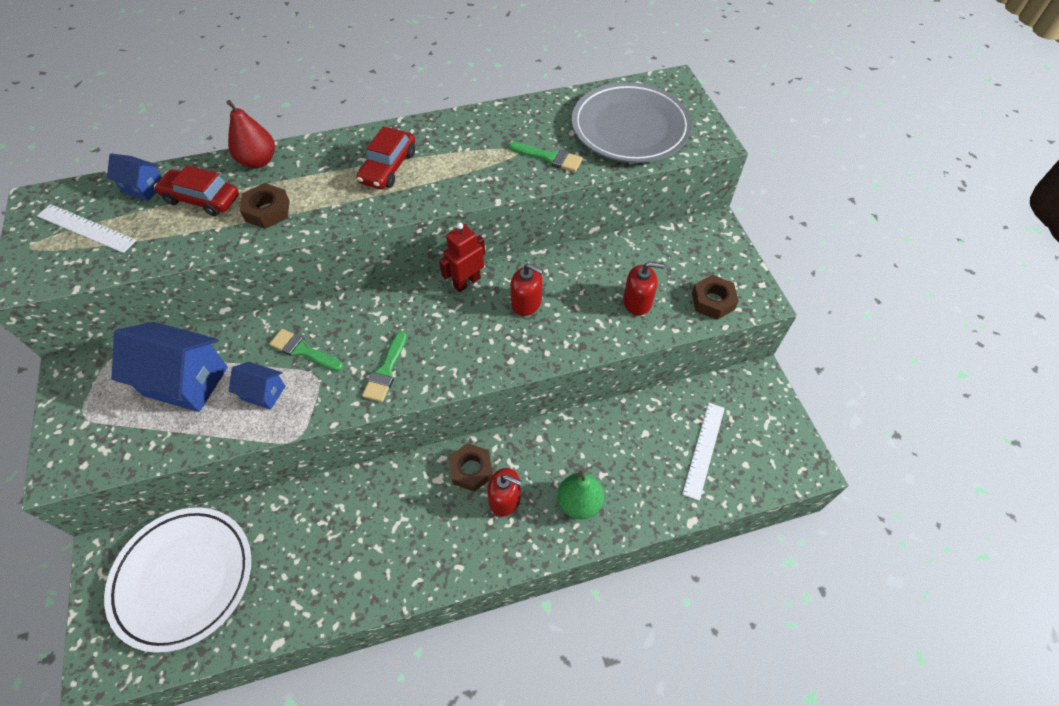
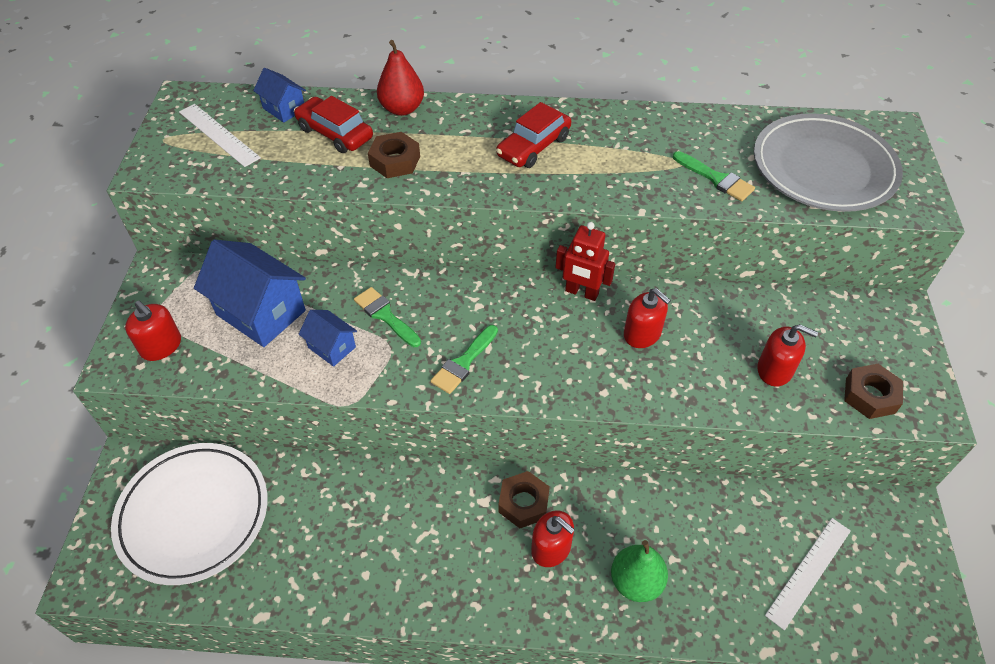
camera: 20 degrees right, 5 degrees down
(98, 440) = (161, 346): none -> red soap dispenser
(466, 282) = (581, 293): red robot -> red robot turned 135 degrees counterclockwise

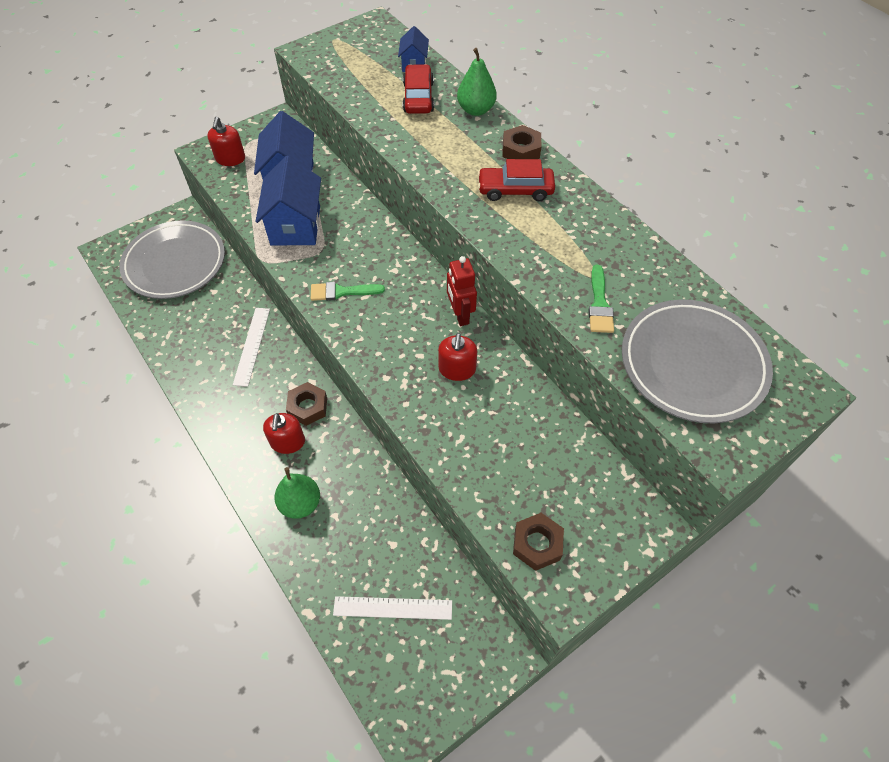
camera: 50 degrees right, 5 degrees up
(193, 515) = (175, 263): white plate -> grey plate
(218, 134) = (361, 55): white ruler -> white ruler (252, 346)
(332, 347) = (295, 225): blue house -> blue house, size x1.92
(385, 315) = (342, 232): green brush -> none
(395, 161) = (424, 137): brown nut -> brown nut (521, 150)
(402, 109) = (476, 110): red pear -> green pear
(774, 370) = (502, 467): red soap dispenser -> none

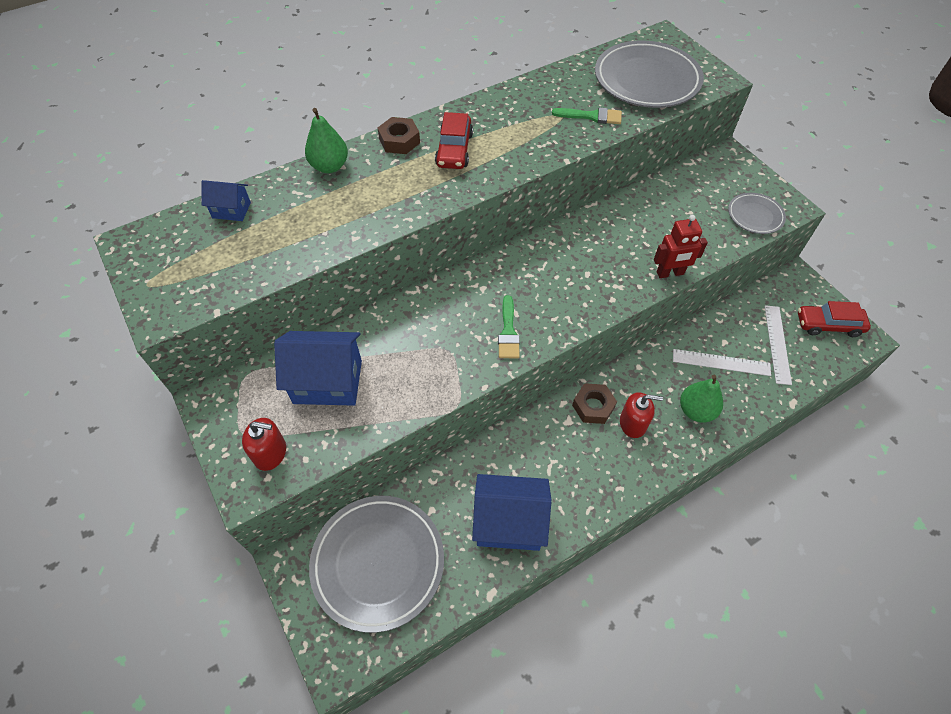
camera: 85 degrees left, 0 degrees up
(252, 346) = (515, 462): white ruler -> white ruler (721, 362)
(295, 225) = (406, 375): blue house -> blue house (509, 522)
(418, 97) = (294, 209): red car -> red car (828, 325)
(457, 369) = (602, 249): red soap dispenser -> none
(460, 315) = (542, 242): red robot -> red robot (670, 273)
(537, 544) = (755, 215): brown nut -> grey plate

